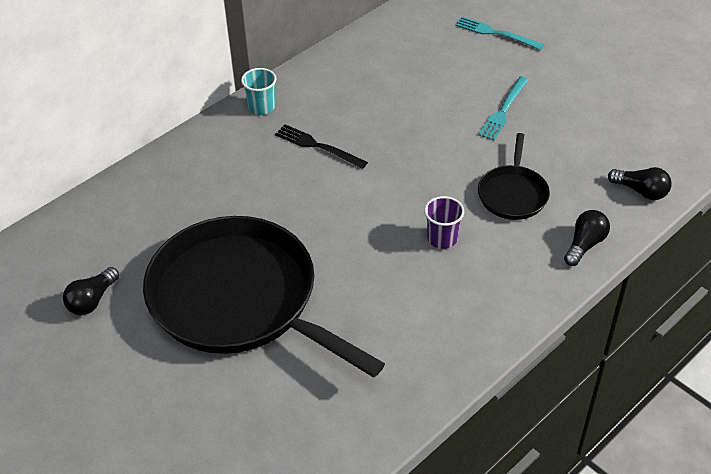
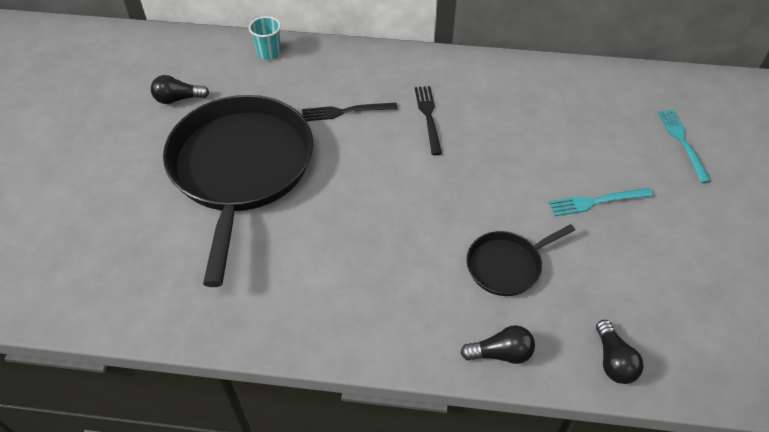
camera: 50 degrees right, 5 degrees up
(251, 193) = (345, 111): none -> black fork
(261, 107) = (433, 64): turquoise cup -> turquoise cup (269, 53)
(442, 238) = (409, 248): purple cup -> none

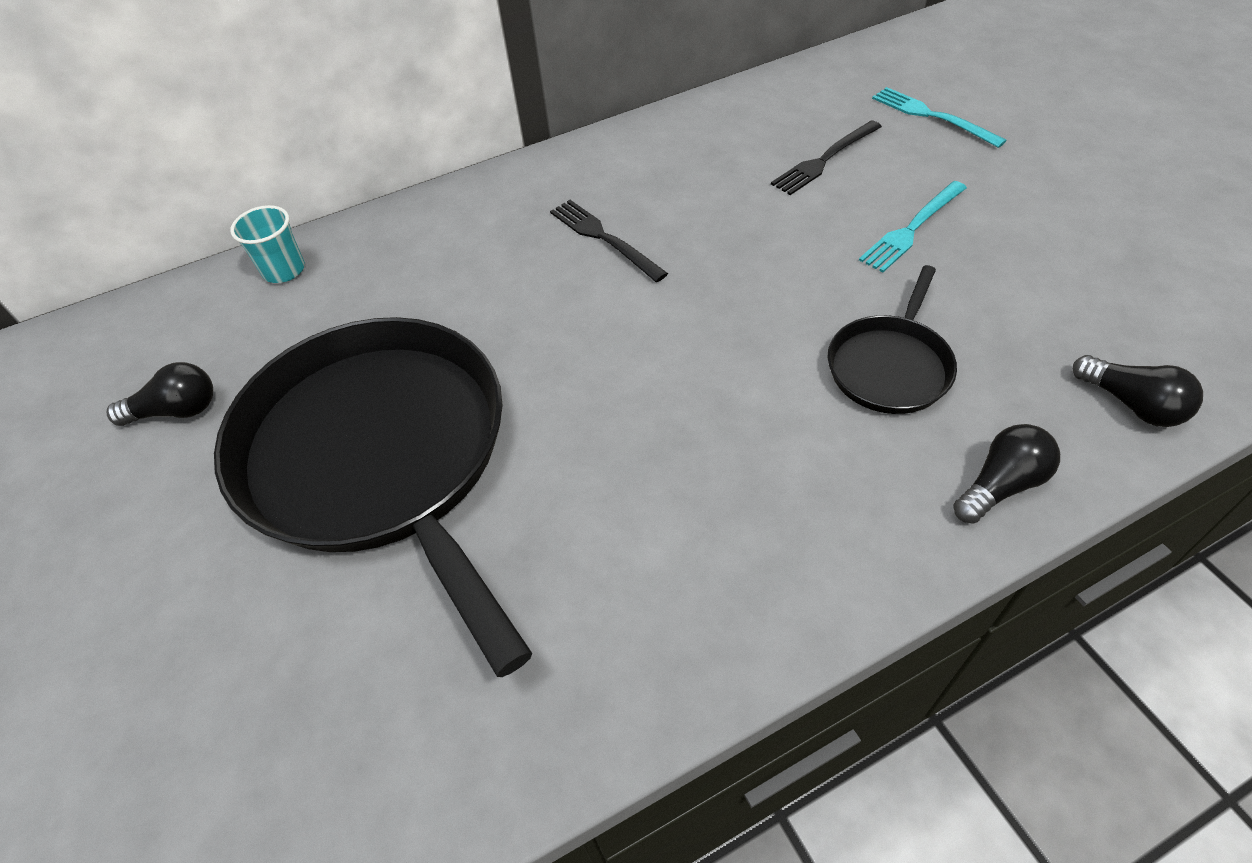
camera: 30 degrees left, 0 degrees up
(178, 99) = (177, 411): black light bulb -> black light bulb turned 150 degrees counterclockwise
(345, 111) = (478, 290): black fork -> black fork (824, 159)

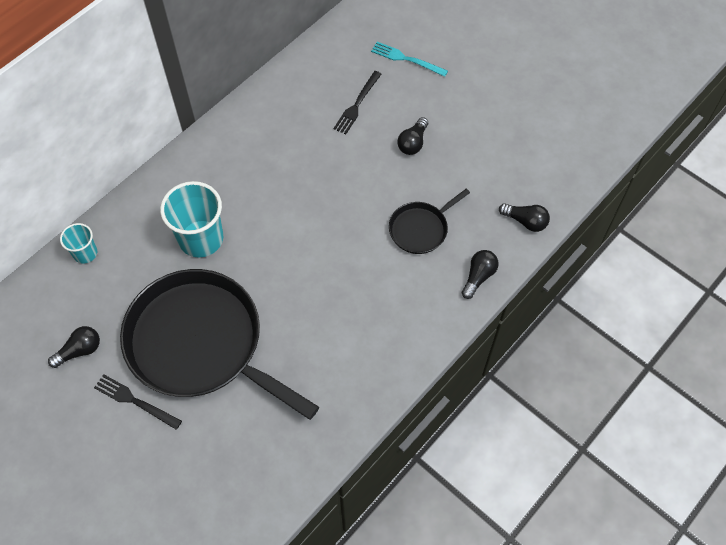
camera: 25 degrees left, 10 degrees up
(474, 291) = (201, 239): none -> turquoise cup
(604, 238) = (256, 187): black fork -> black fork (135, 401)
(890, 366) = (420, 229): black pan -> black pan turned 45 degrees clockwise
(912, 228) = (413, 143): turquoise fork -> black light bulb

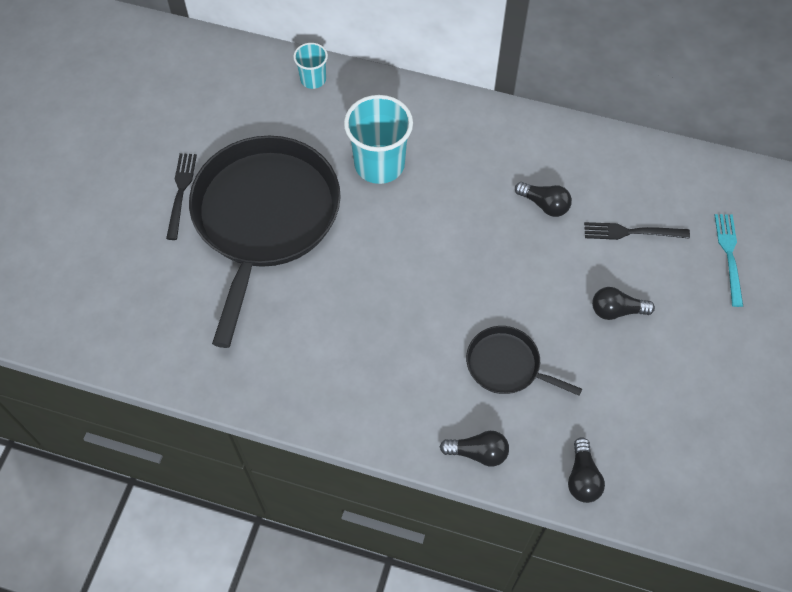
camera: 65 degrees right, 0 degrees up
(80, 351) = (211, 125): black light bulb -> black light bulb (544, 205)

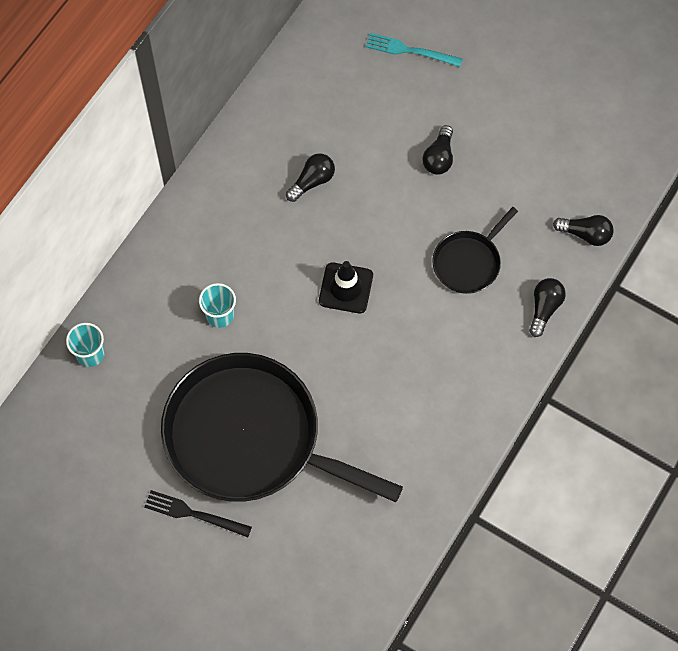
camera: 75 degrees left, 5 degrees up
(379, 164) = (220, 315): turquoise cup -> turquoise cup, size x0.54
(440, 260) = (346, 288): none -> black traffic cone
(631, 232) = (363, 119): black fork -> none

